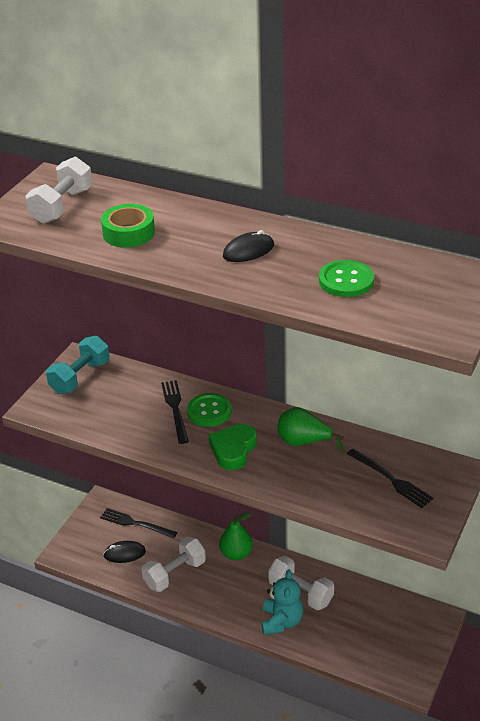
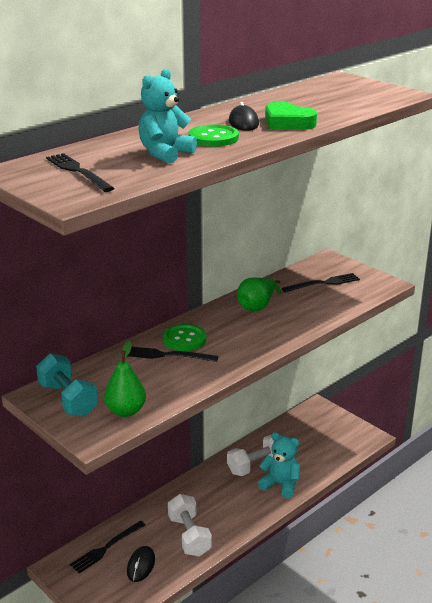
camera: 70 degrees left, 10 degrees down
(62, 206) = (78, 172): white dumbbell -> black fork
(129, 233) = (165, 154): green tape -> turquoise teddy bear
(233, 450) = (244, 338): green heart -> green heart (287, 122)
(236, 554) = (190, 490): green pear -> green pear (126, 411)
(346, 280) = (315, 105): green button -> green button (213, 138)

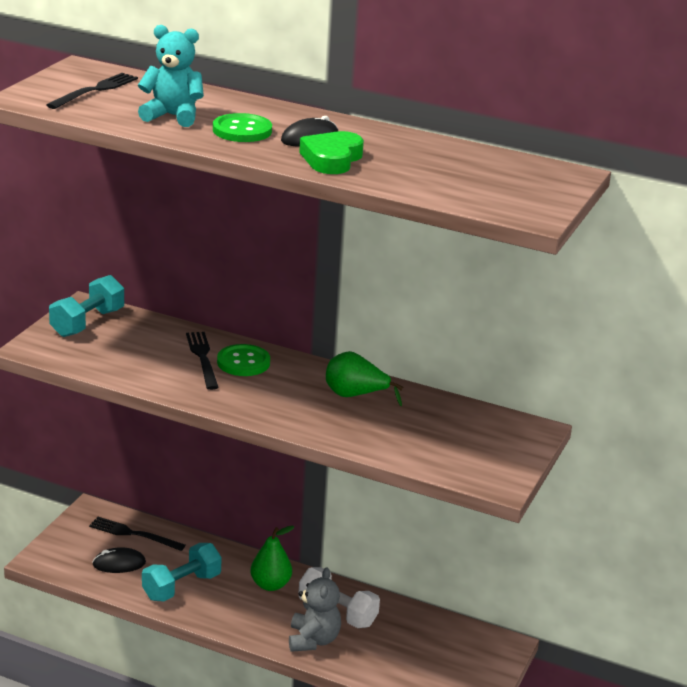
camera: 65 degrees right, 0 degrees up
(126, 411) = (84, 356): green pear -> green pear (270, 585)
(189, 536) = (181, 587): white dumbbell -> turquoise dumbbell
(280, 484) = (313, 640): turquoise teddy bear -> grey teddy bear
(323, 283) = (457, 434): black fork -> none

